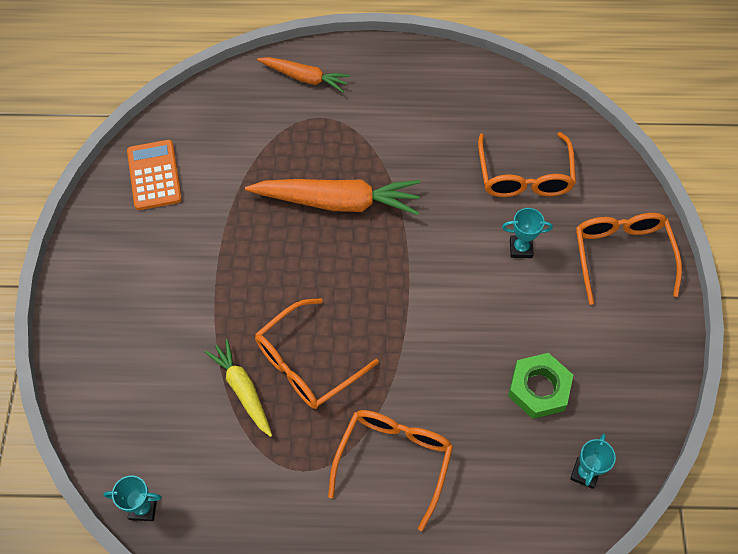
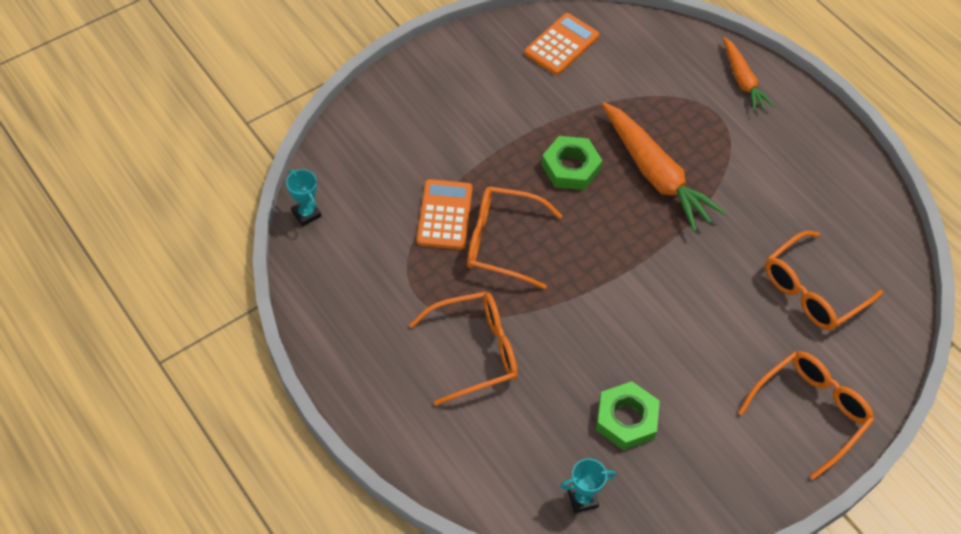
camera: 50 degrees right, 5 degrees down
(243, 390) = (444, 215): yellow carrot -> orange calculator
(279, 258) = (570, 167): none -> green nut
(520, 248) = (741, 329): turquoise trophy -> none

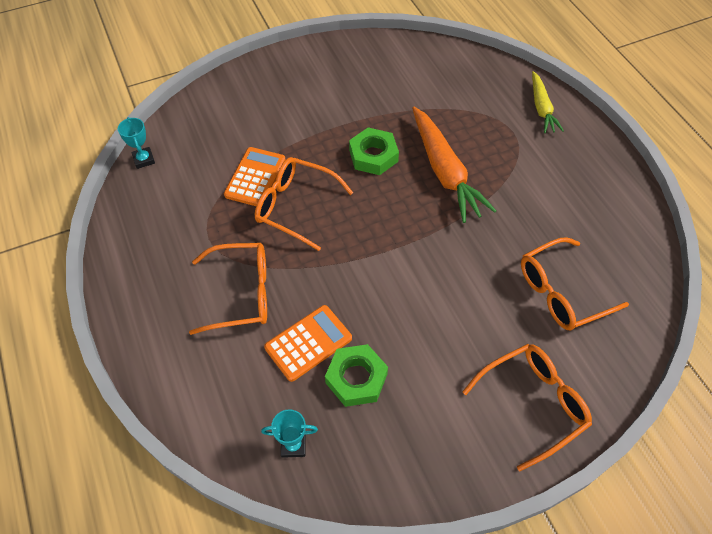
camera: 15 degrees right, 0 degrees up
(561, 45) = (395, 61): orange calculator -> orange calculator (308, 343)
(742, 80) = (541, 108): orange carrot -> yellow carrot

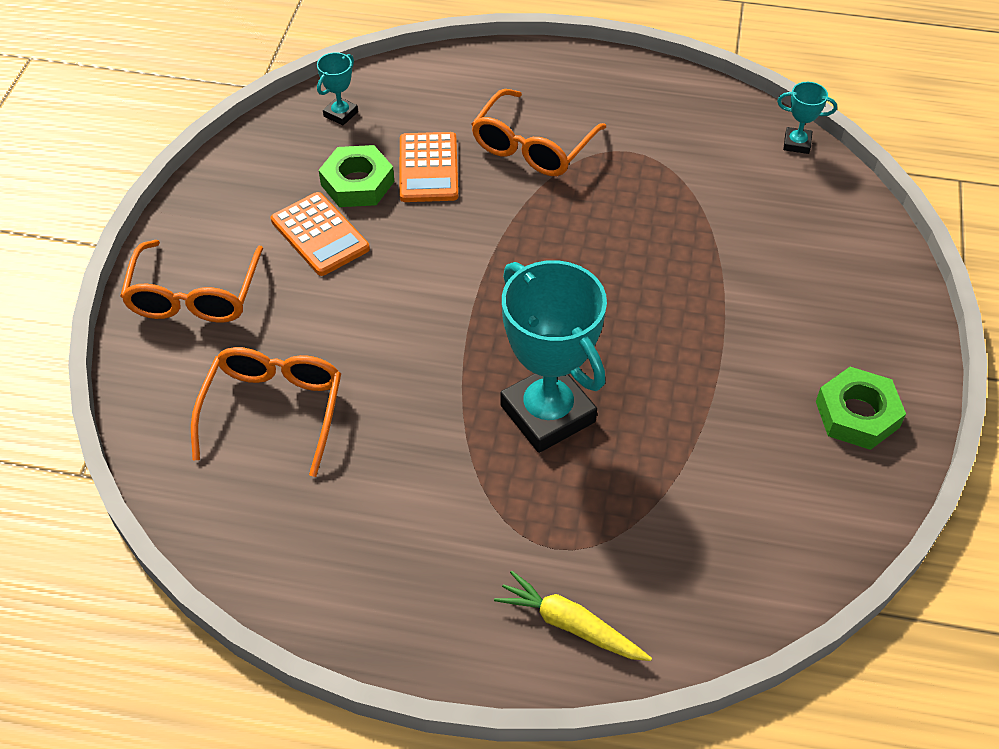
camera: 125 degrees right, 5 degrees down
(255, 177) = (691, 224): orange calculator -> orange calculator (320, 235)
(295, 206) = (614, 238): orange glasses -> none
(373, 156) = (637, 354): green nut -> green nut (857, 414)
(444, 171) = (547, 413): orange carrot -> turquoise trophy

